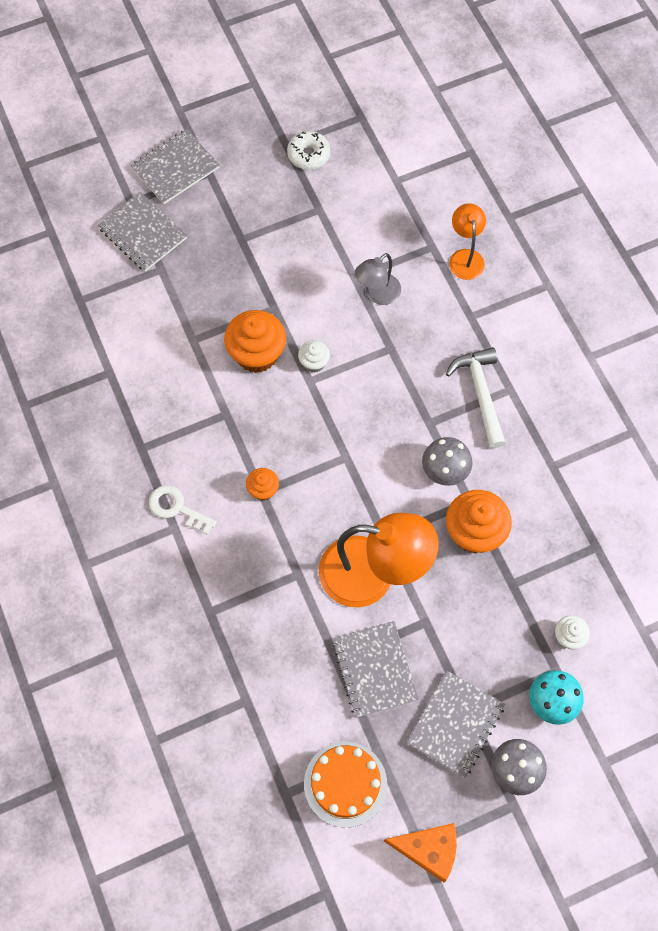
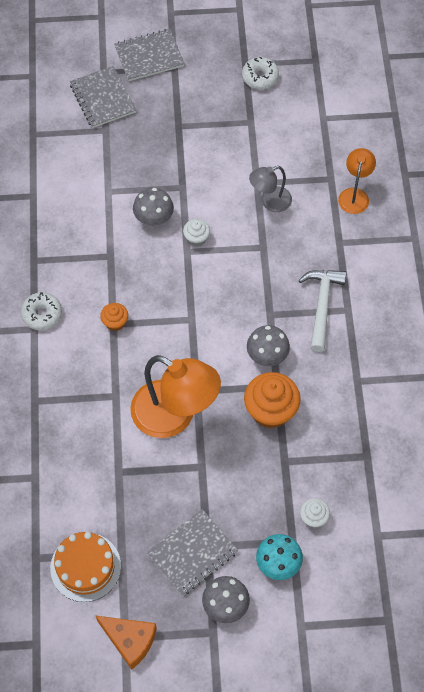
camera: 20 degrees right, 5 degrees down
(176, 508) = (42, 314): white key -> white donut
(257, 354) = (154, 218): orange cupcake -> grey mushroom
(374, 670) = (145, 489): grey notebook -> none

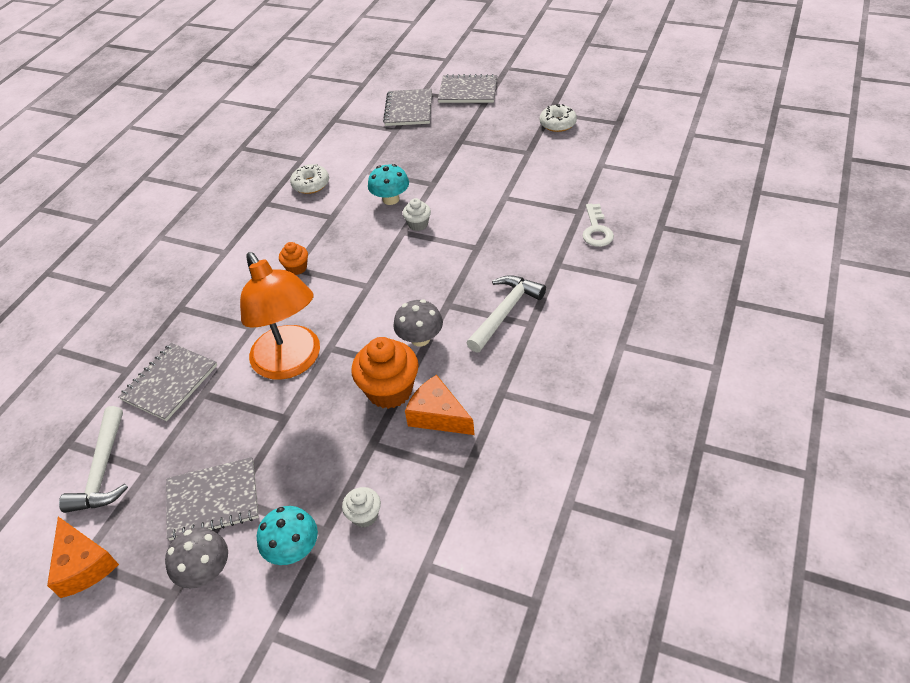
camera: 30 degrees right, 15 degrees down
(42, 314) = (240, 243): white donut -> white donut (311, 184)
(82, 473) = (170, 383): none -> grey notebook
(85, 567) = (103, 470): orange cake -> white hammer
(154, 218) = (391, 199): grey mushroom -> turquoise mushroom
(270, 202) = (507, 214): grey lamp -> none
(320, 418) = (438, 415): none -> orange cheese
(354, 195) = (596, 230): orange lamp -> white key

